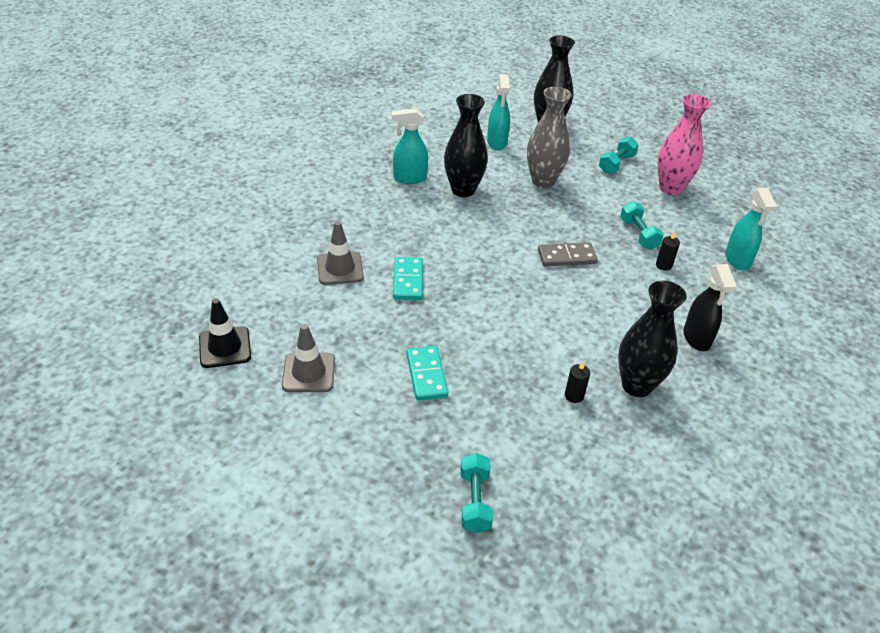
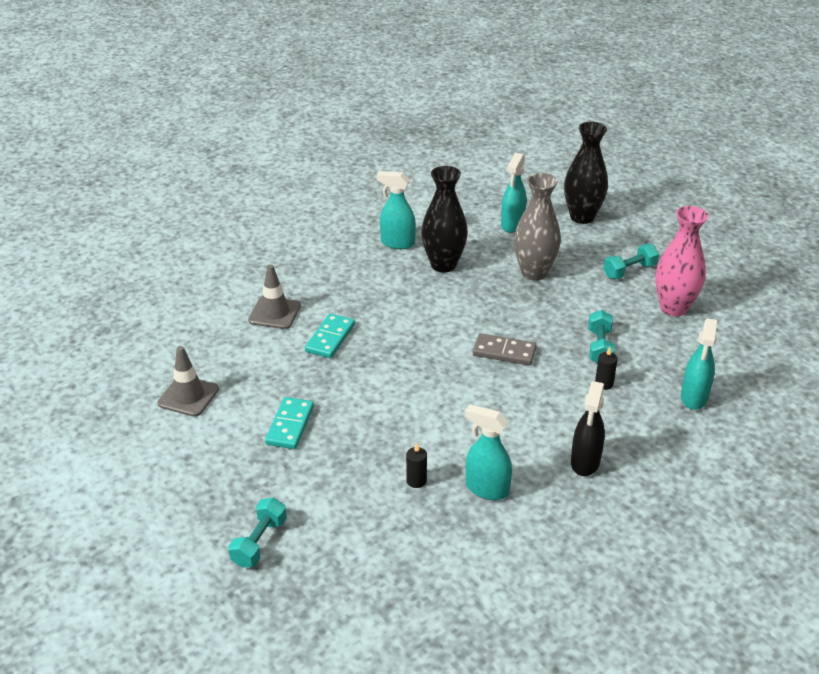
camera: 25 degrees right, 5 degrees down
(225, 347) = (132, 357): black traffic cone -> none
(636, 385) = (486, 489): black vase -> turquoise spray bottle

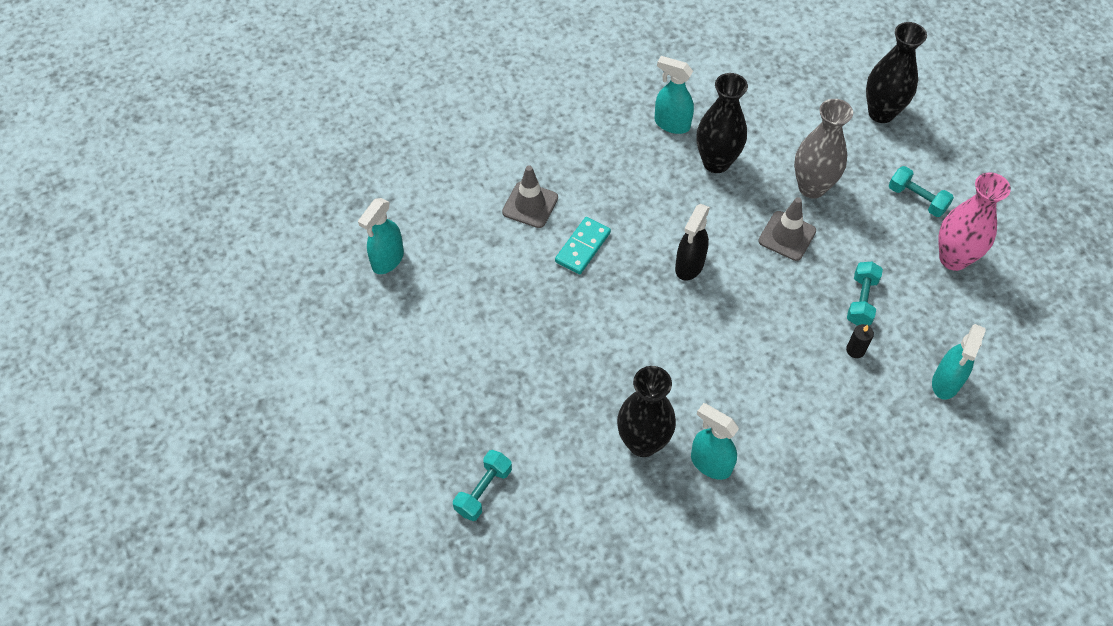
camera: 10 degrees right, 20 degrees up
(188, 396) = (433, 302): grey traffic cone -> grey traffic cone (787, 236)
(290, 425) = (528, 354): turquoise domino -> none
(416, 481) = (643, 442): black candle -> black vase
(504, 352) = (760, 292): grey domino -> none
(512, 225) = (801, 114): turquoise spray bottle -> turquoise spray bottle (387, 260)
(585, 462) = (815, 447): black spray bottle -> black spray bottle (689, 266)
(629, 271) = (917, 199): turquoise dumbbell -> turquoise dumbbell turned 60 degrees clockwise

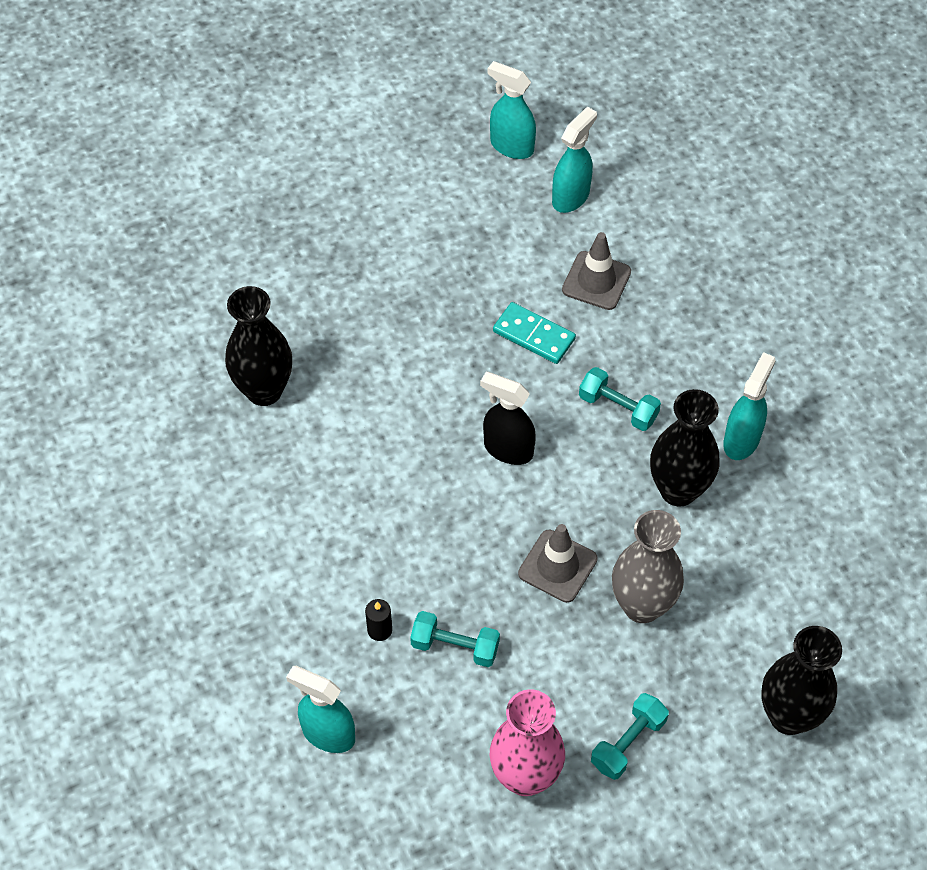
camera: 90 degrees right, 0 degrees up
(483, 491) = (218, 243): turquoise dumbbell -> turquoise dumbbell (618, 408)
(710, 463) = (233, 456): turquoise spray bottle -> turquoise spray bottle (571, 197)

